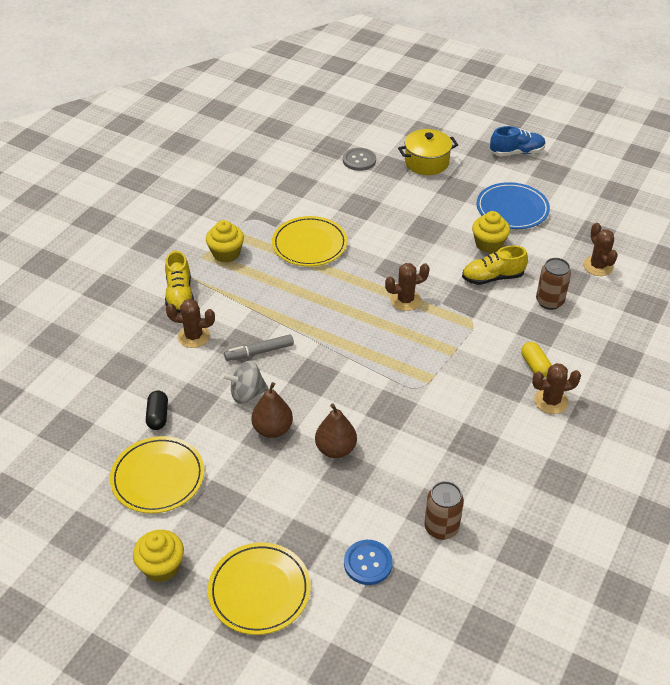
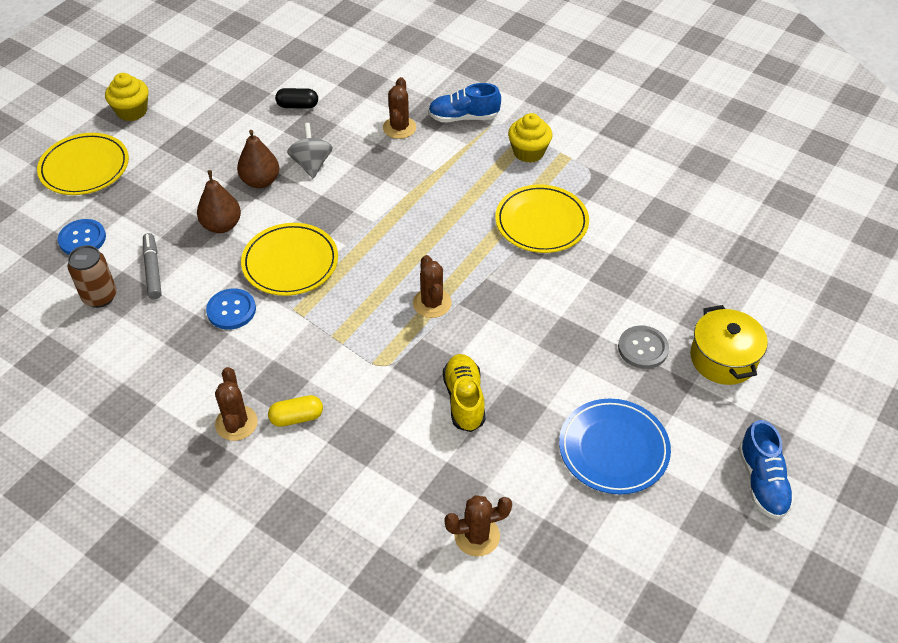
camera: 95 degrees right, 5 degrees up
(158, 477) = (226, 107): yellow plate -> yellow plate (290, 262)
(179, 295) = (463, 117): yellow shoe -> blue shoe
(259, 352) = (368, 174): grey marker -> grey marker (153, 270)
(359, 160) = (721, 282): grey button -> grey button (643, 348)
(437, 424) = (231, 310): none -> blue button
(488, 244) = (533, 406): yellow cupcake -> none
(549, 301) = (409, 457): brown can -> none

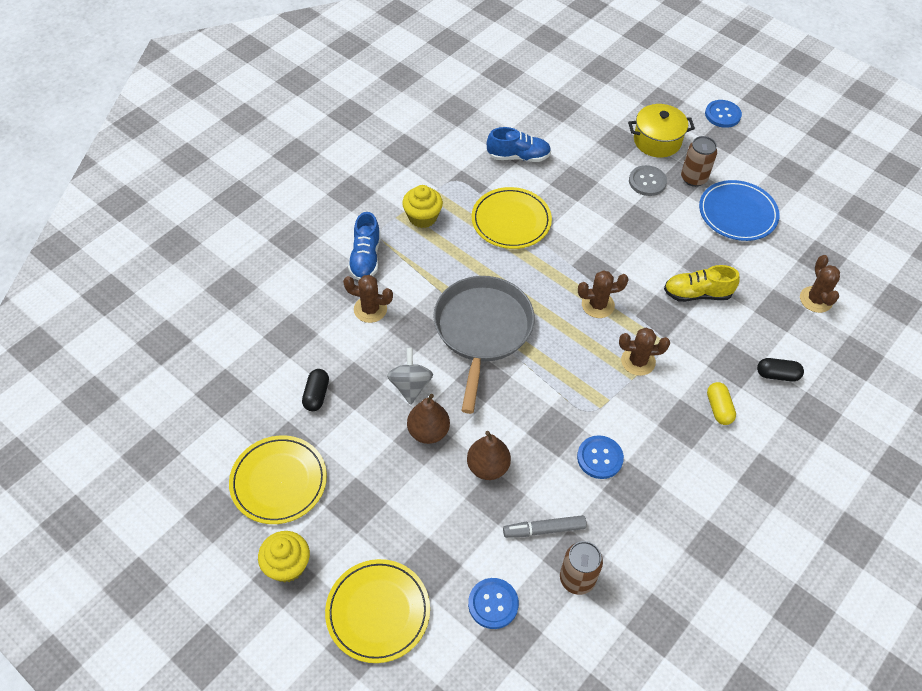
camera: 85 degrees left, 5 degrees up
(236, 423) = (726, 453): brown cactus -> brown cactus (638, 361)
(290, 262) = (543, 408): yellow plate -> yellow plate (279, 481)
(311, 164) = (410, 386): grey spinning top -> grey spinning top turned 90 degrees clockwise
(349, 481) = (777, 375): none -> black capsule
(384, 209) = (482, 330): none -> grey pan
(665, 399) = (693, 178): none -> brown can
(762, 481) = (758, 144): blue shoe -> blue shoe (518, 156)
(807, 437) = (722, 115): none -> blue button

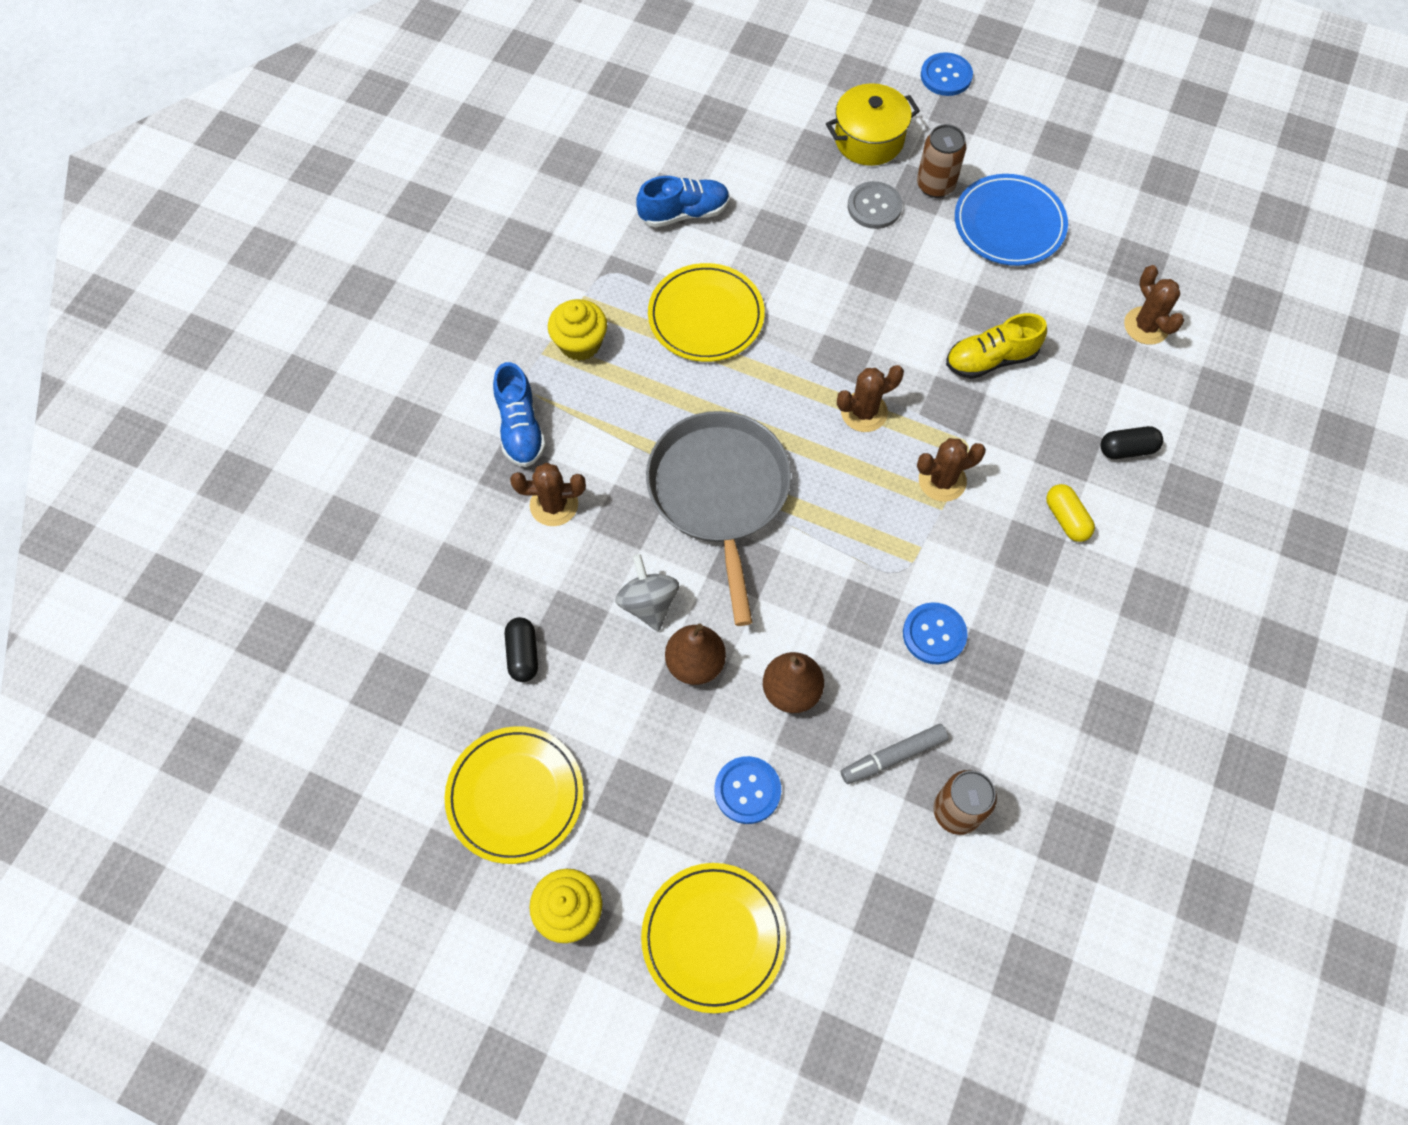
camera: 15 degrees left, 10 degrees up
(493, 604) = (859, 879): blue button -> blue button (747, 790)

